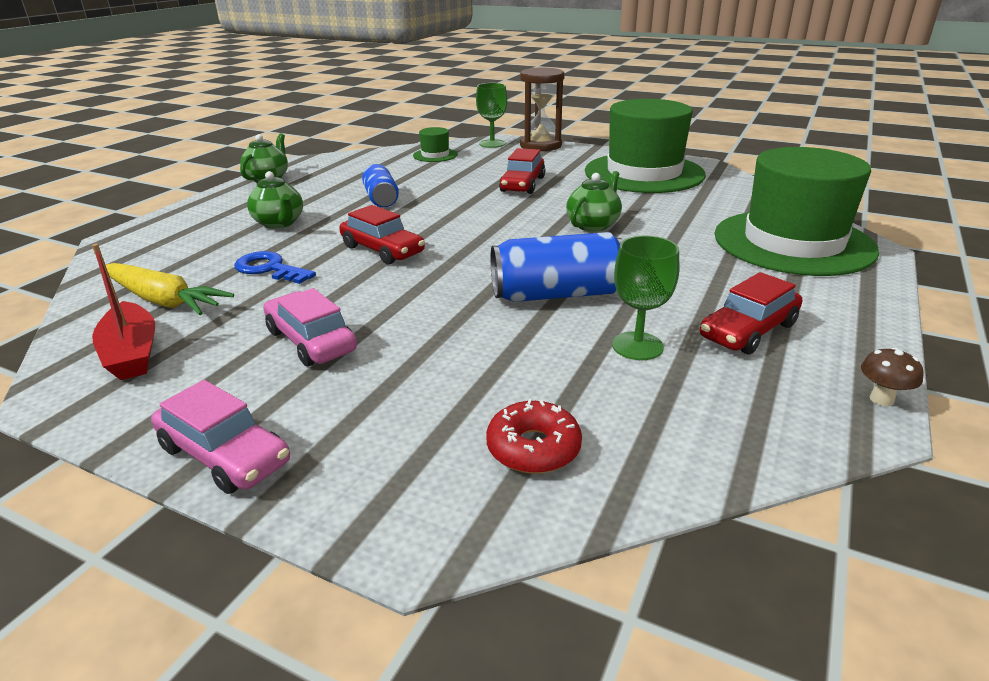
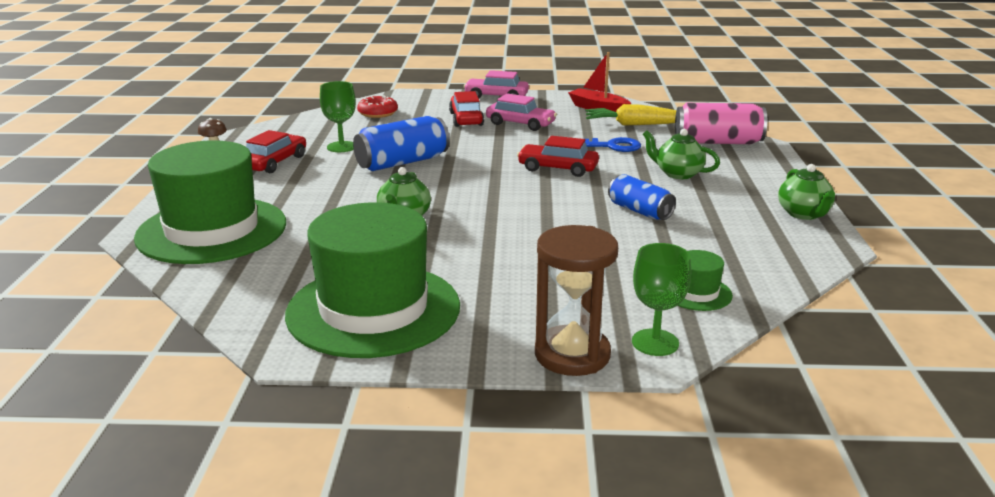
camera: 155 degrees right, 5 degrees down
(149, 251) = (717, 142): none -> pink can
(522, 184) = (517, 257): red car -> red car (466, 119)

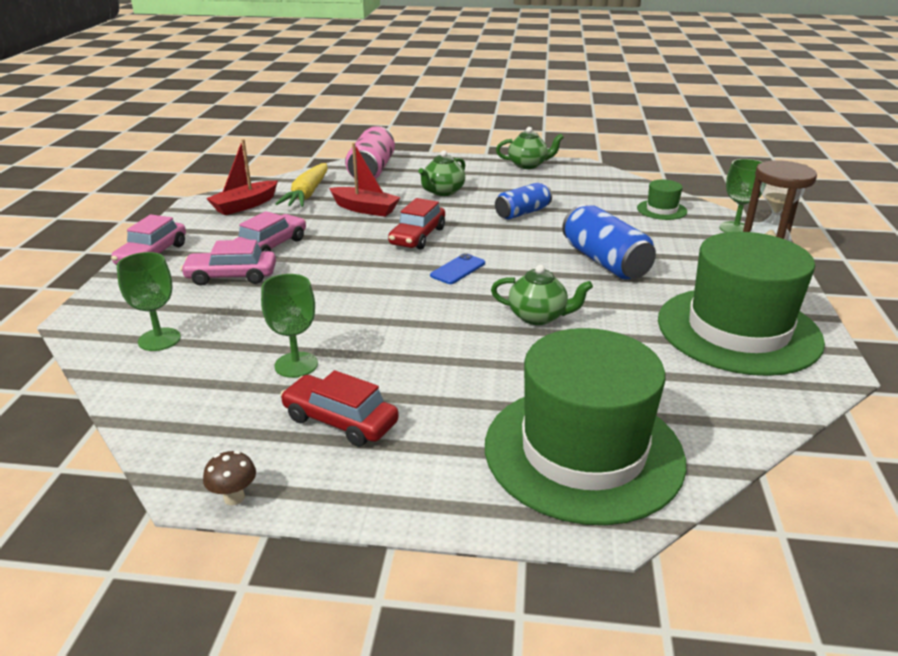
camera: 85 degrees left, 5 degrees up
(378, 113) = (159, 339): red donut -> green goblet
(402, 162) = (373, 319): blue can -> blue can (605, 262)
(466, 119) = (231, 276): red car -> pink car
(491, 186) = (458, 269): none -> blue phone
(612, 146) = (365, 209): blue key -> red boat

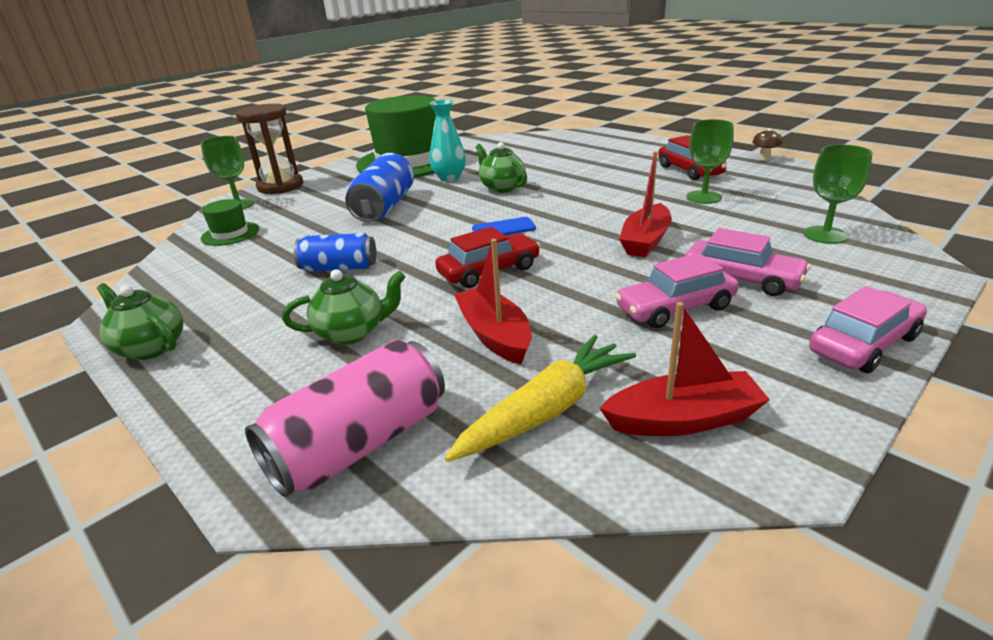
camera: 140 degrees left, 0 degrees up
(323, 290) = (645, 241): none -> red boat
(583, 452) = (575, 145): green hat -> none
(626, 316) = (449, 177): none -> turquoise vase

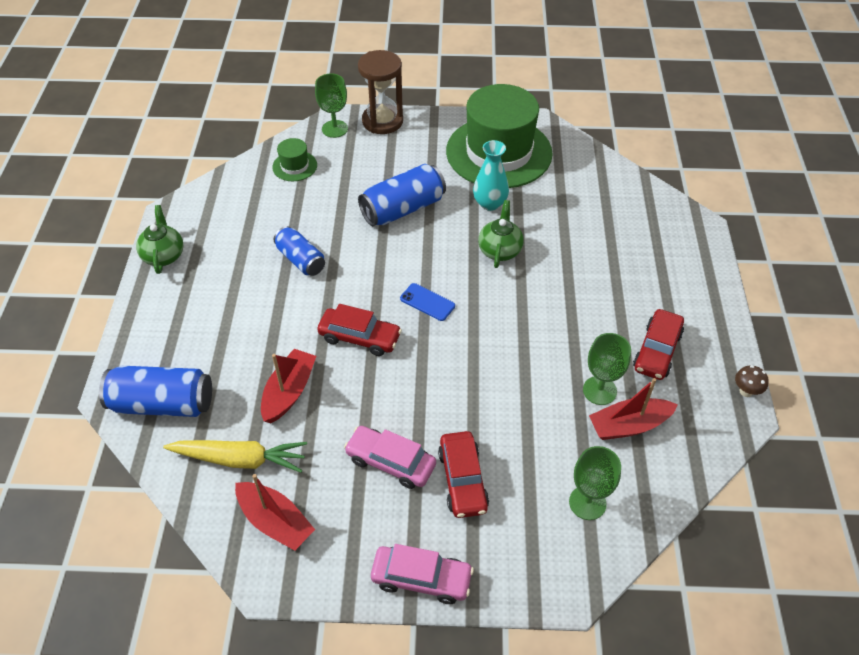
camera: 45 degrees right, 20 degrees up
(352, 332) = (241, 326): green teapot -> none
(360, 443) = (162, 404): pink can -> blue can
(645, 241) = (479, 396): red boat -> red boat (629, 425)
(741, 279) = (463, 480): pink car -> red car

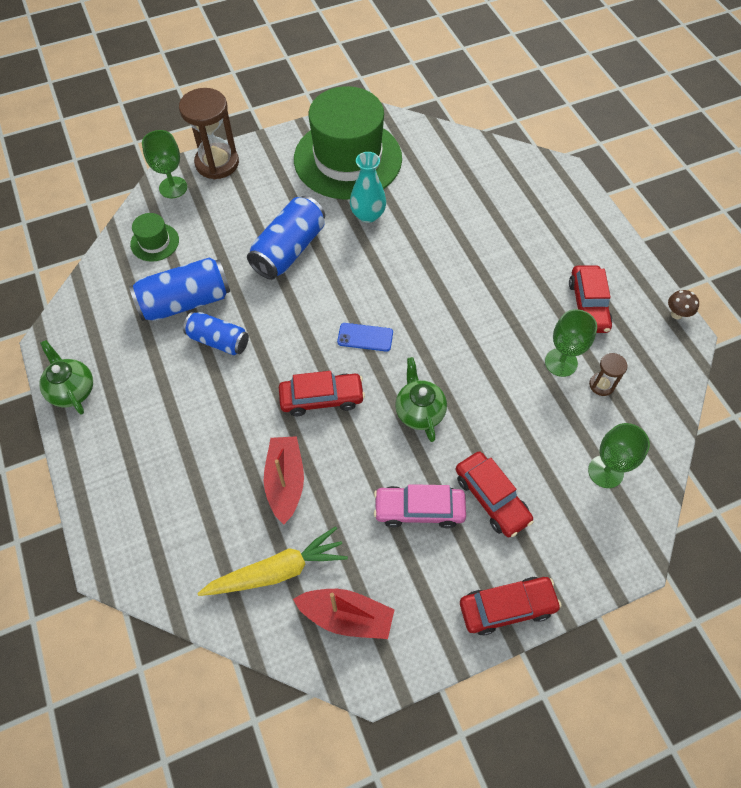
camera: 25 degrees left, 10 degrees up
(162, 404) = (166, 548): blue can -> blue can (185, 302)
(421, 578) = (507, 607): pink car -> red car
(500, 250) = (403, 259): green teapot -> green teapot (419, 412)
(629, 425) = (601, 385): red boat -> brown hourglass

